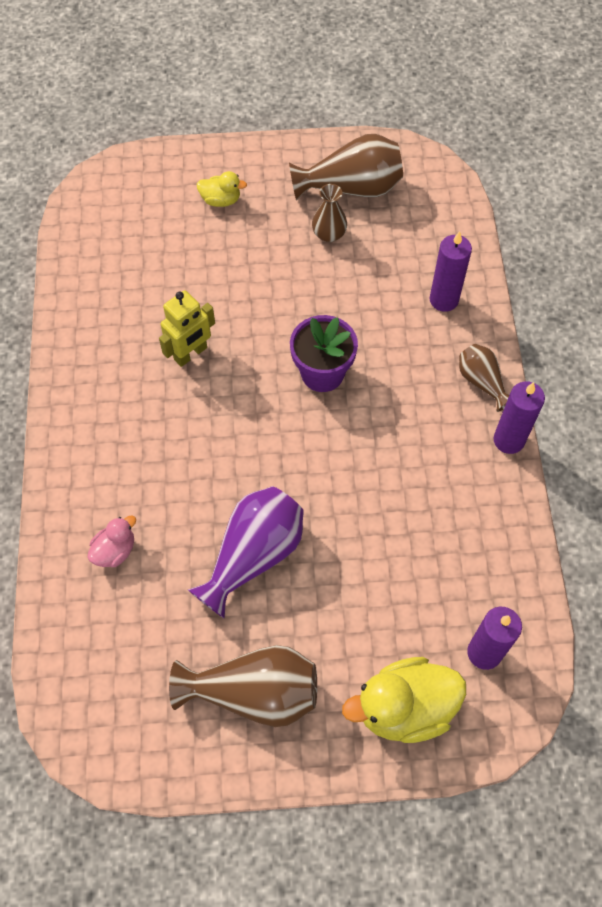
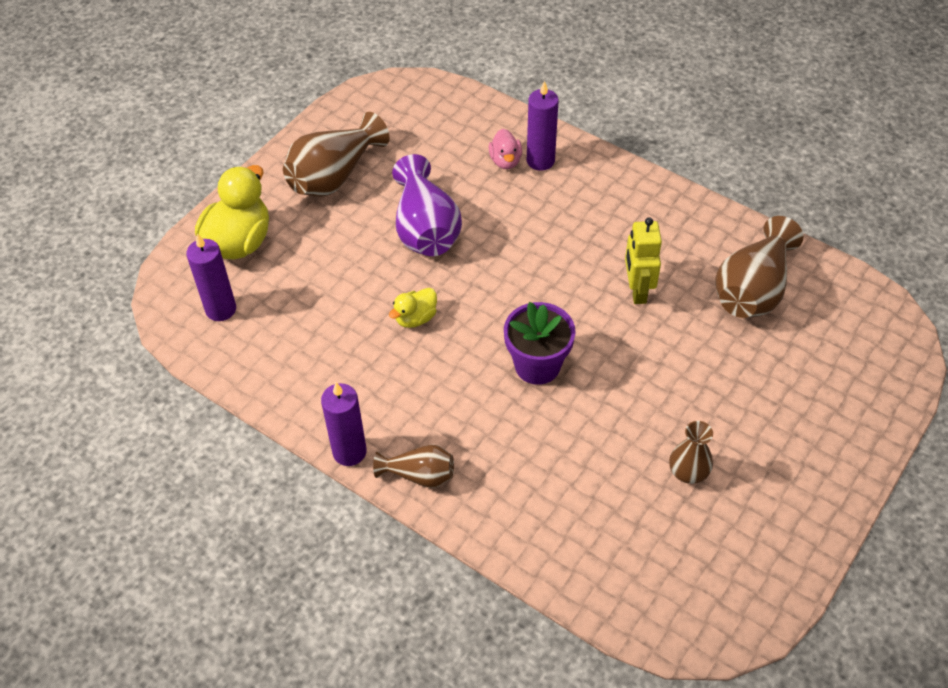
camera: 130 degrees right, 10 degrees down
(221, 200) = (802, 411): yellow duck -> yellow duck (415, 318)
(351, 188) = (735, 533): brown vase -> brown vase (753, 290)
(444, 300) = (530, 512): purple candle -> purple candle (540, 161)

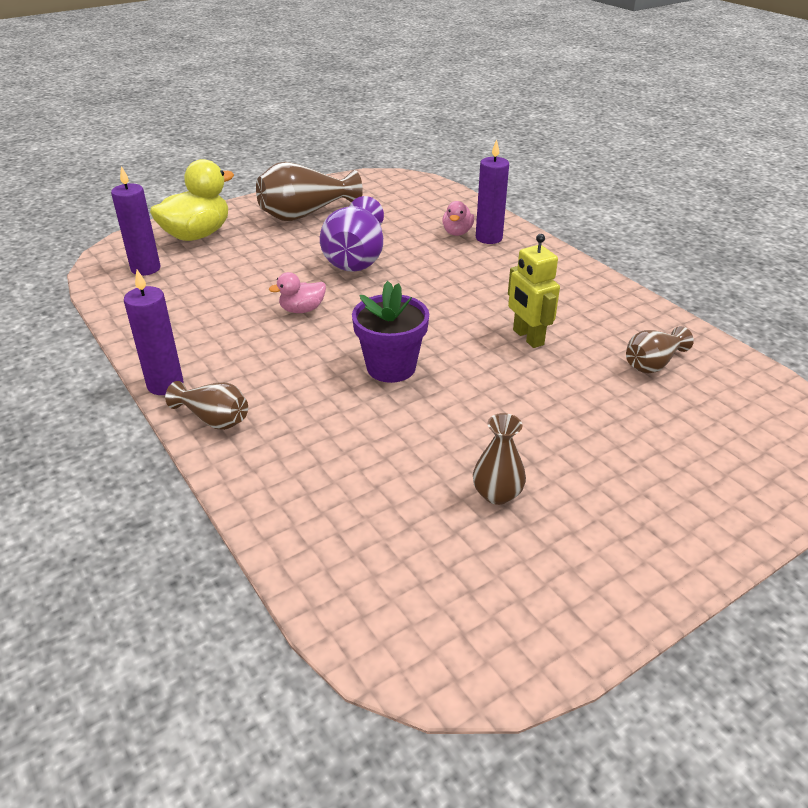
camera: 20 degrees right, 15 degrees down
(415, 318) = (302, 310): yellow duck -> pink duck
(637, 290) = (527, 337): yellow robot -> yellow robot turned 45 degrees counterclockwise
(753, 290) = (652, 364): brown vase -> brown vase, size x0.57

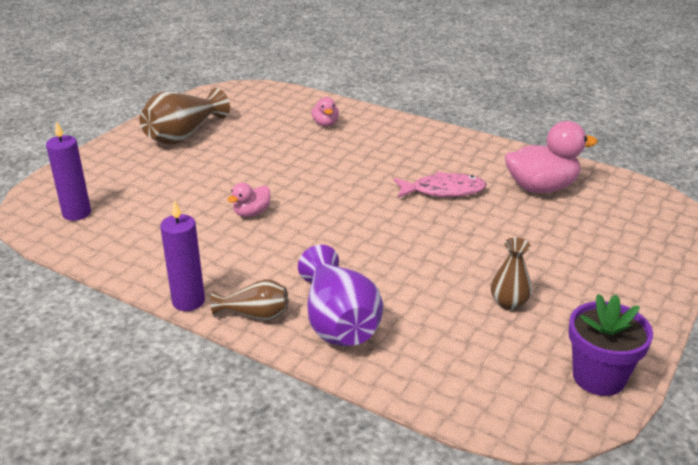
camera: 25 degrees left, 5 degrees down
(197, 235) = (98, 174): yellow duck -> none
(356, 258) = (260, 161): purple vase -> purple vase (338, 322)
(391, 367) = (362, 238): purple flower pot -> purple flower pot (599, 377)
(489, 238) = (354, 123): purple candle -> none
(527, 337) = (443, 191): yellow robot -> pink fish
(652, 364) = (541, 188): brown vase -> pink duck

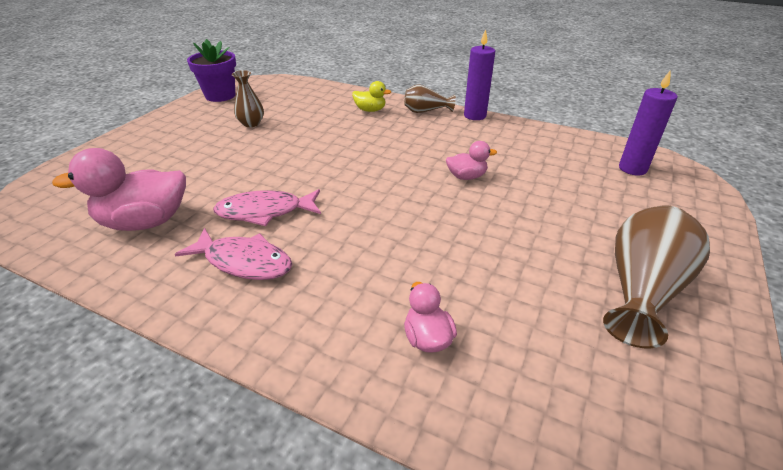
camera: 175 degrees right, 5 degrees up
(251, 213) = (466, 177): pink duck -> pink duck turned 45 degrees clockwise
(338, 322) = (370, 110): purple vase -> yellow duck
(445, 159) = (244, 262): none -> pink fish

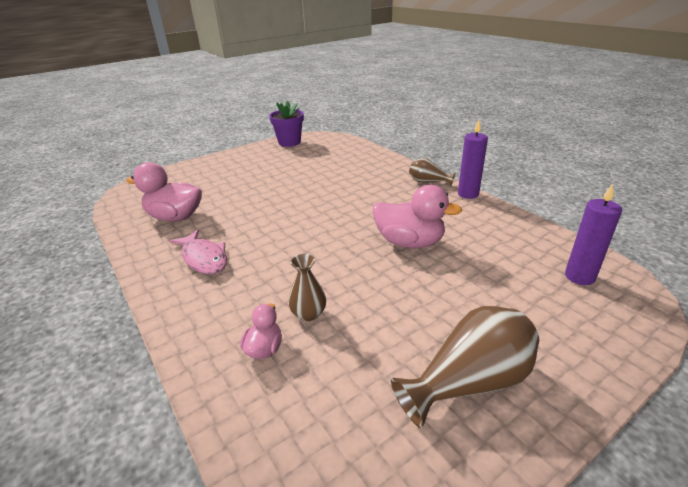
camera: 30 degrees right, 5 degrees down
(251, 123) = (291, 166): brown vase -> brown vase (308, 314)
(265, 212) = (244, 229): pink fish -> none
(370, 110) = (384, 172): yellow duck -> none
(466, 177) = (409, 242): pink duck -> pink duck, size x1.91

